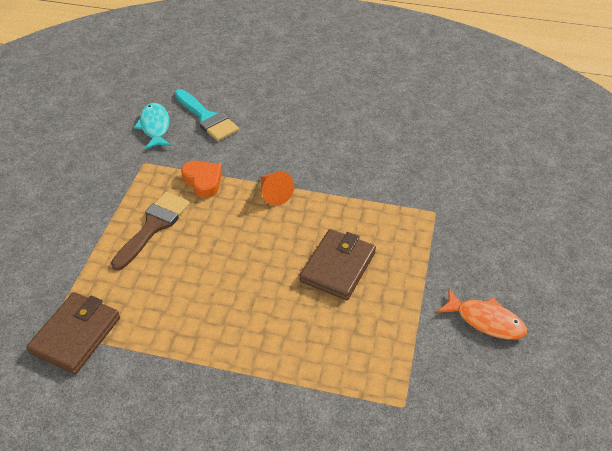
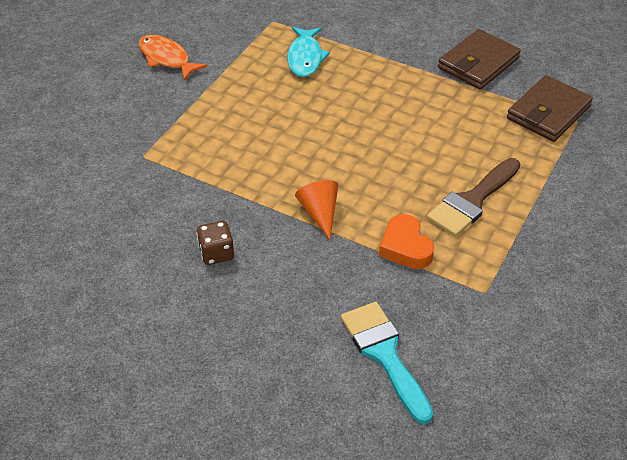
camera: 165 degrees left, 0 degrees up
(155, 127) = (468, 354): turquoise fish -> turquoise fish (305, 58)
(337, 153) = (216, 253): none -> brown dice
(338, 267) = (278, 123): brown wallet -> brown wallet (478, 63)

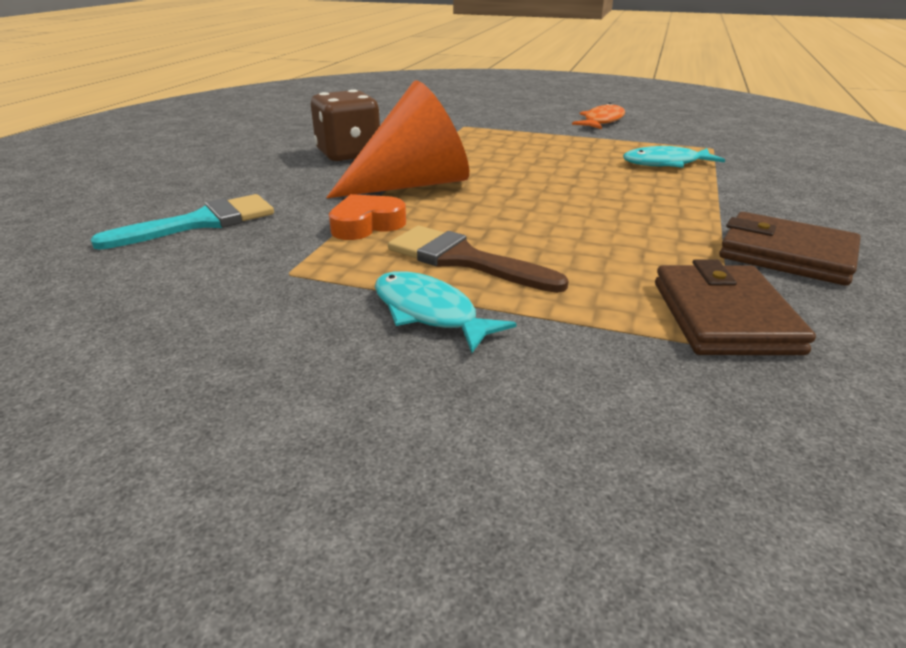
camera: 80 degrees right, 15 degrees down
(216, 253) = (348, 154): brown dice -> brown dice, size x1.87
(320, 213) = (412, 184): orange cone -> orange cone, size x2.11
(541, 225) = (429, 313): none -> turquoise fish
(548, 112) = (724, 317): brown wallet -> brown wallet turned 60 degrees clockwise

